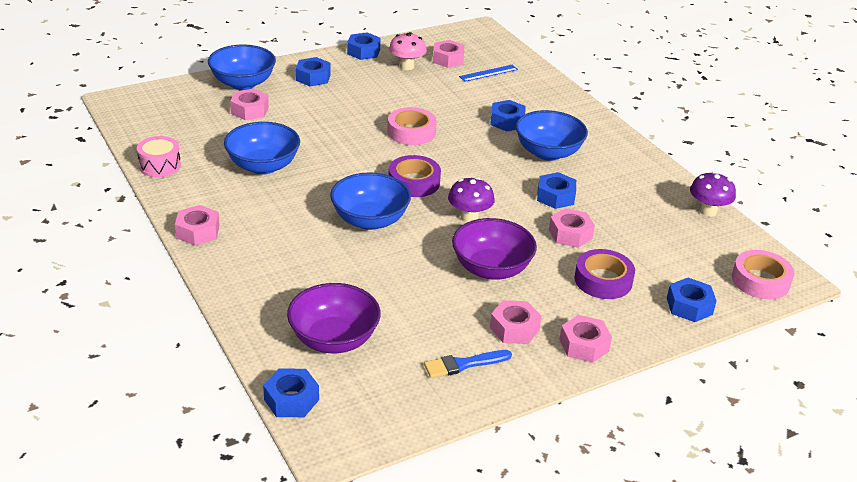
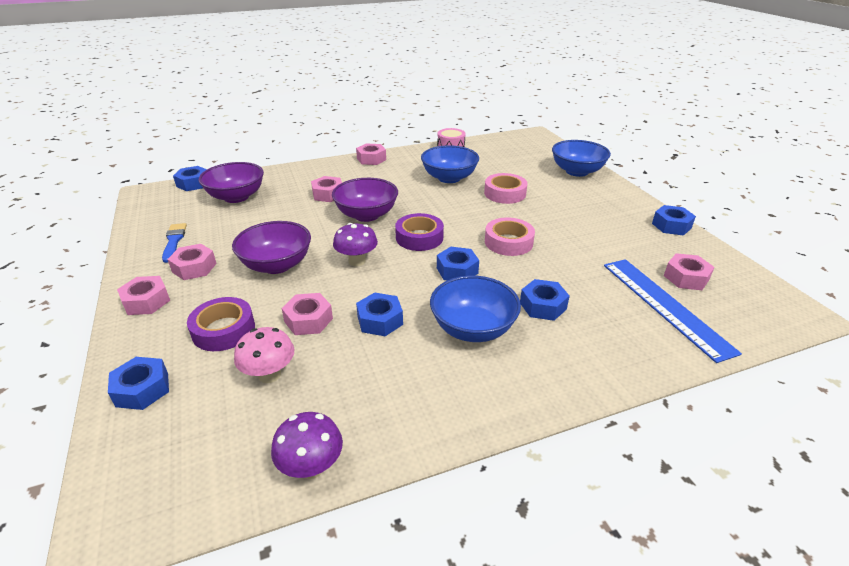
camera: 100 degrees right, 0 degrees up
(249, 110) = (532, 174): pink nut -> pink nut (328, 194)
(313, 77) = (601, 199): blue nut -> blue nut (457, 270)
(370, 220) = (366, 215): blue bowl -> purple bowl
(407, 66) = (651, 249): pink mushroom -> pink mushroom (269, 375)
(488, 73) = (665, 305): blue ruler -> blue ruler, size x1.98
(760, 281) = (136, 482): pink tape -> pink tape (505, 193)

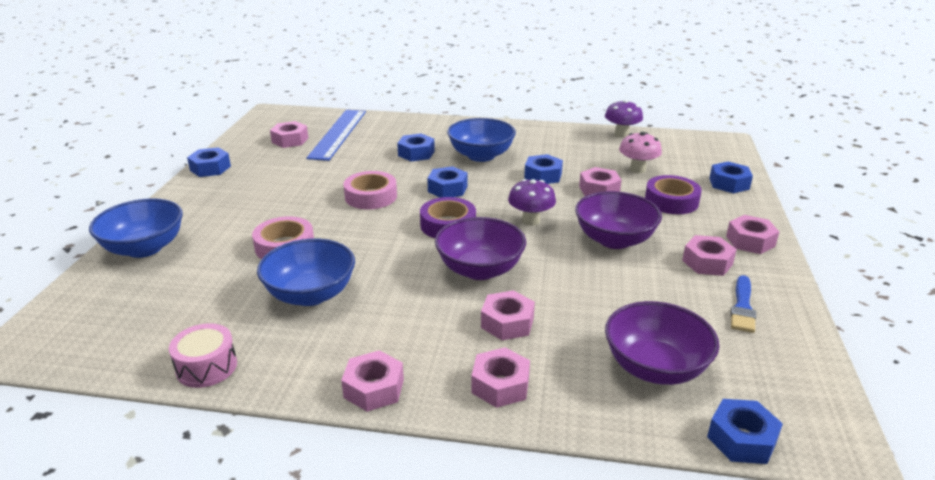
camera: 150 degrees left, 5 degrees down
(315, 173) = (500, 385): none -> pink nut

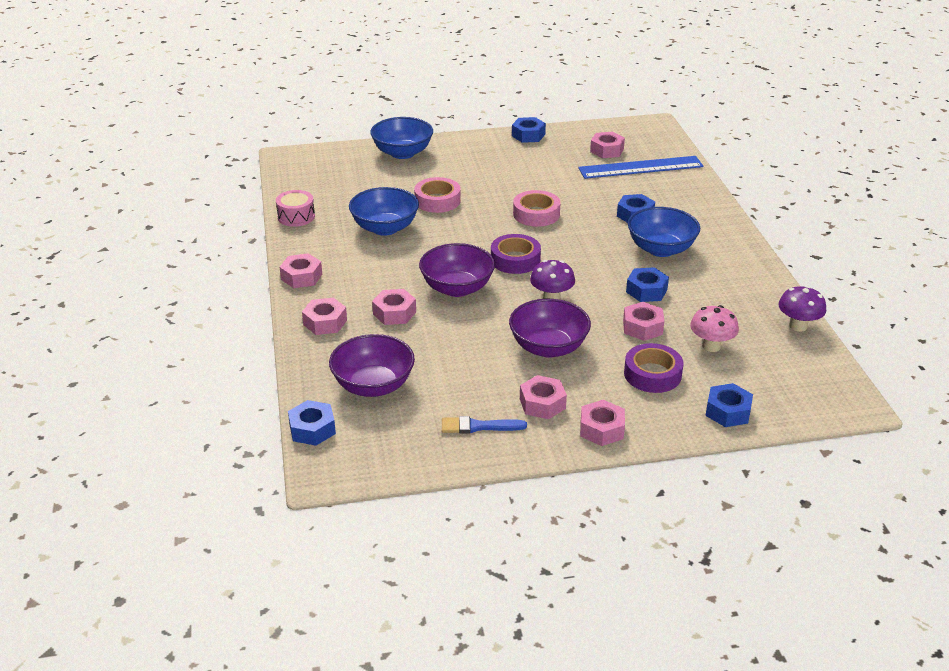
camera: 70 degrees right, 5 degrees up
(447, 189) = (578, 246): blue nut -> none

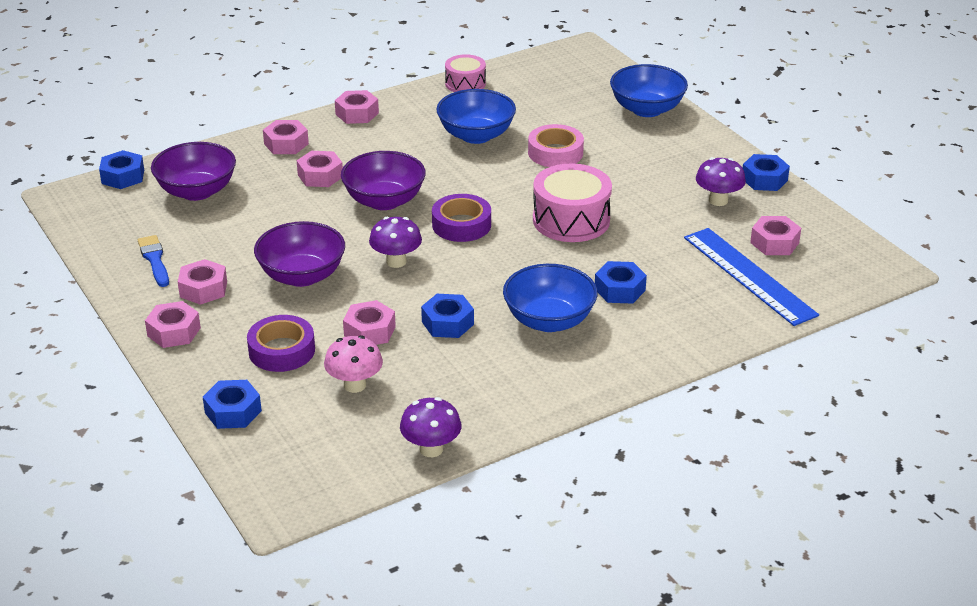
camera: 70 degrees right, 0 degrees up
(536, 214) = (571, 220): pink tape -> pink drum
(544, 156) = (718, 200): none -> purple mushroom

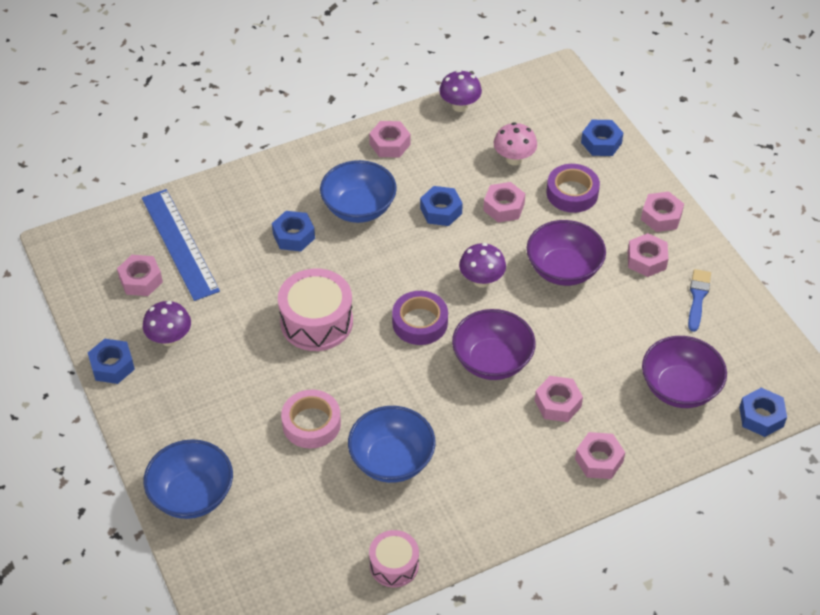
camera: 175 degrees left, 15 degrees up
(154, 259) = (698, 297): blue brush -> blue brush turned 150 degrees counterclockwise
(357, 113) = (523, 511): pink nut -> pink nut (389, 144)

